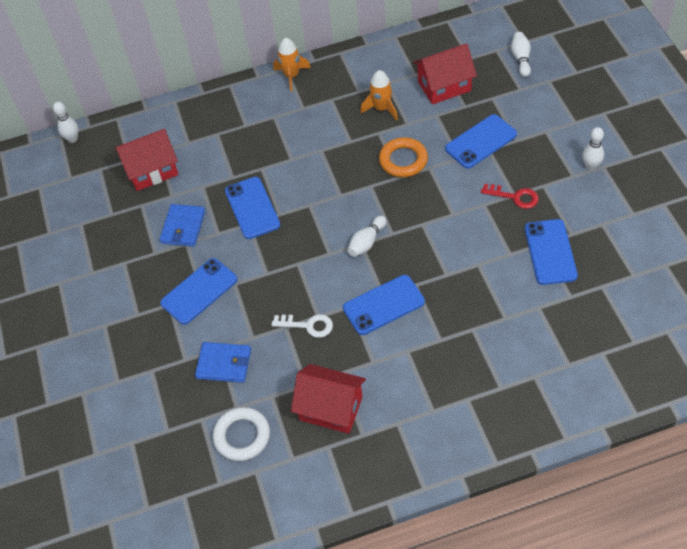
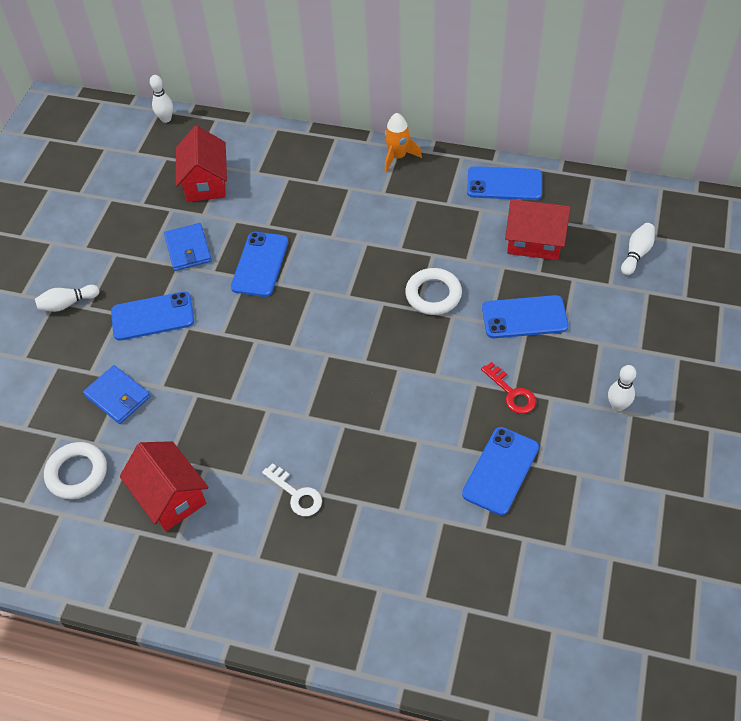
camera: 30 degrees right, 0 degrees up
(152, 171) = (205, 182): red house -> red house turned 75 degrees clockwise
(183, 227) = (188, 249): blue wallet -> blue wallet turned 60 degrees counterclockwise
(308, 325) = (216, 404): white key -> white key (296, 494)
(367, 242) = (333, 356): white bowling pin -> white bowling pin (67, 304)
(382, 108) = (455, 232): orange rocket -> none
(383, 305) = (298, 427): blue phone -> blue phone (504, 184)
(403, 160) = (433, 295): orange ring -> white ring

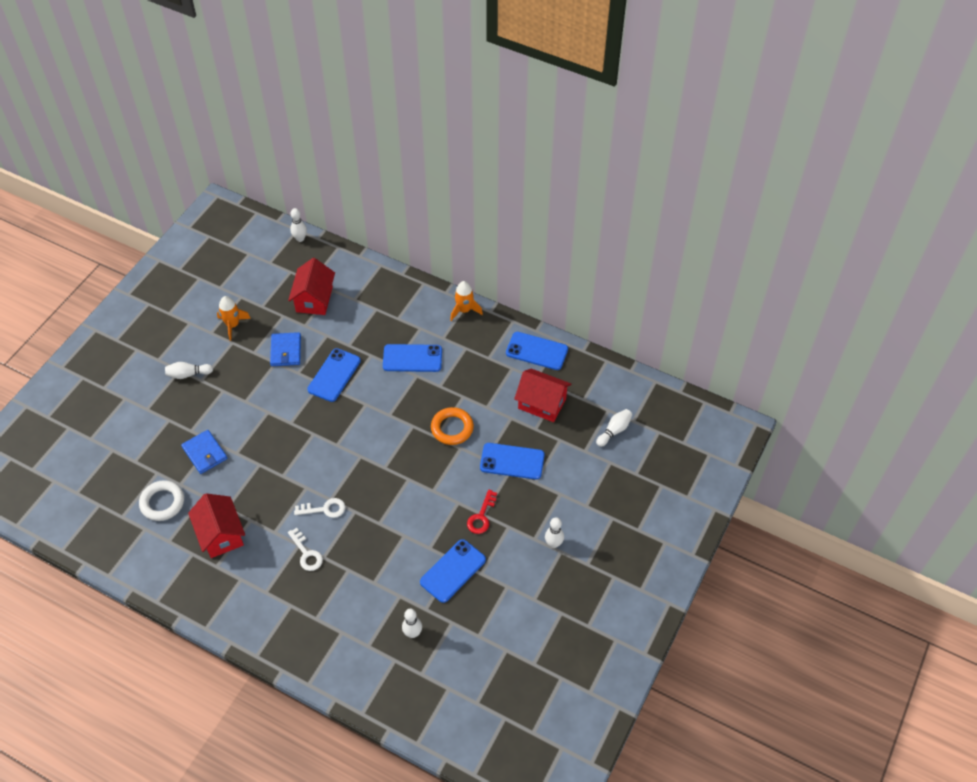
camera: 10 degrees right, 0 degrees up
(110, 233) = (233, 325): none -> orange rocket
(152, 316) = (245, 398): blue phone -> blue phone (412, 358)
(301, 431) = (324, 509): none -> white key
(433, 295) = (452, 428): white ring -> orange ring
(477, 566) = (412, 633): none -> white bowling pin
(512, 393) = (481, 516): red key -> red key turned 45 degrees clockwise

